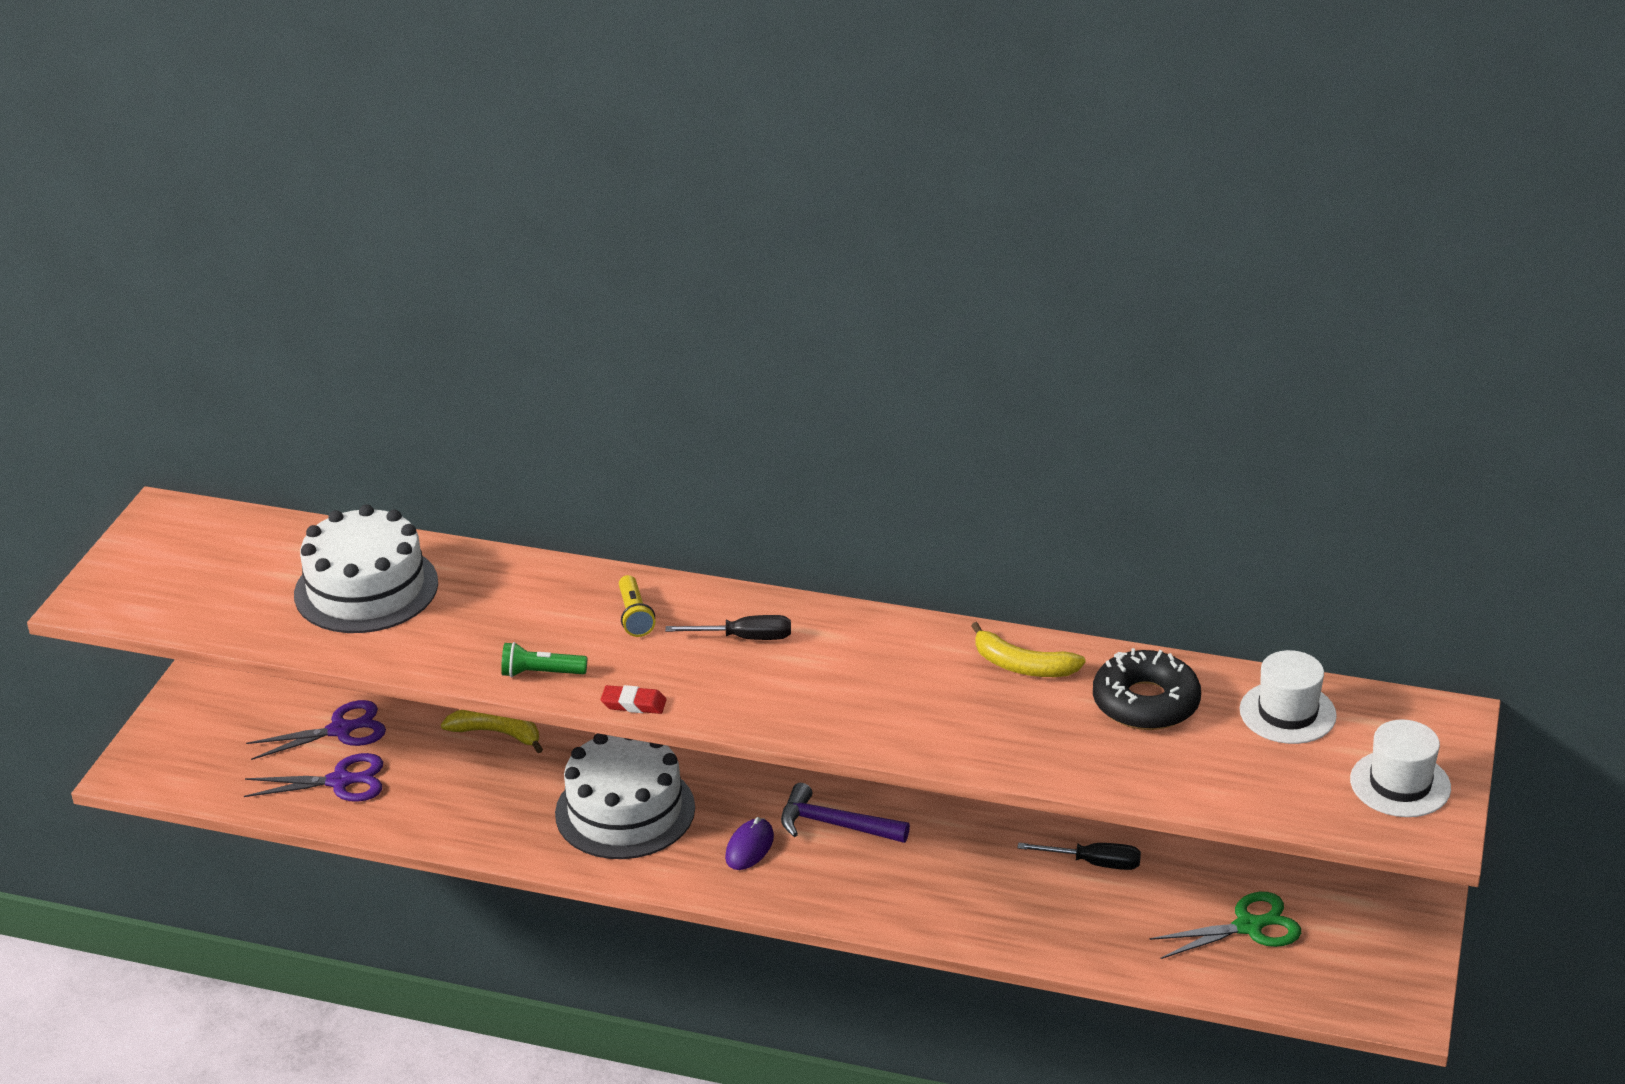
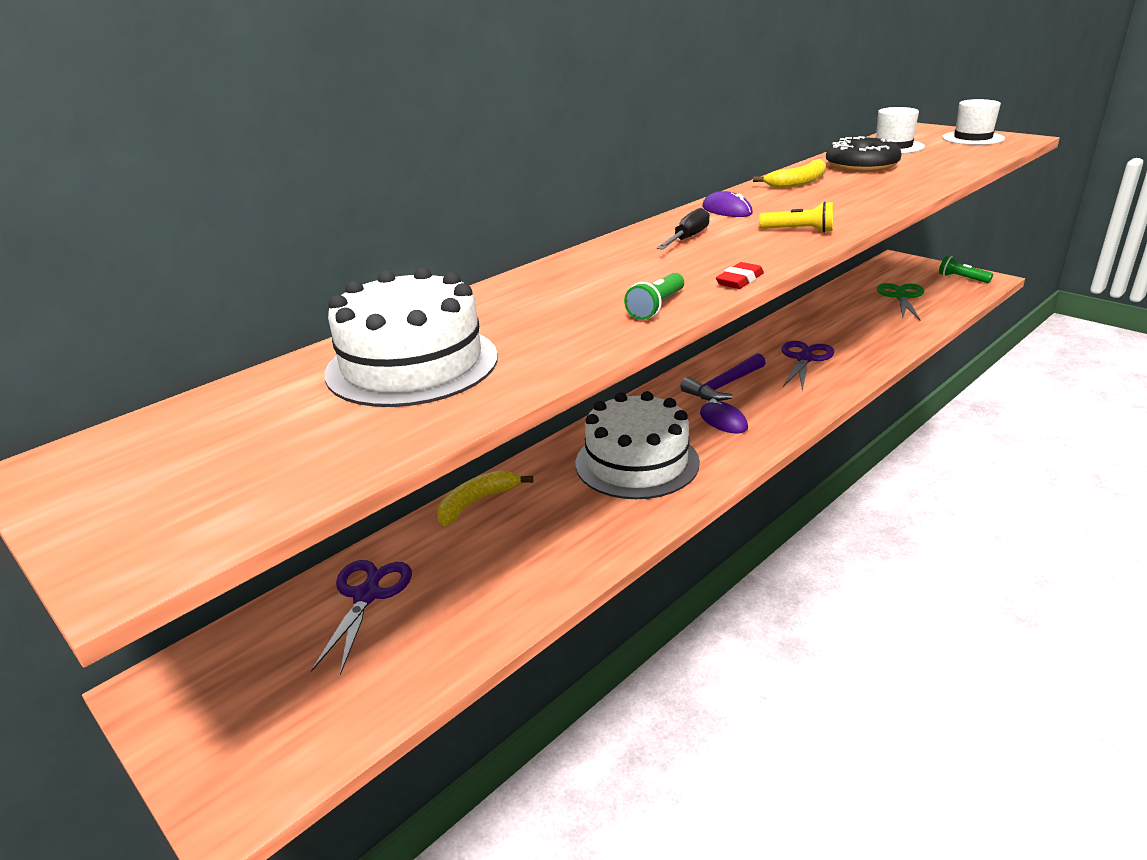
camera: 60 degrees left, 5 degrees down
(340, 781) = (444, 614): purple scissors -> purple scissors (804, 359)
(634, 616) = (614, 266): yellow flashlight -> yellow flashlight (799, 231)
(865, 638) = (726, 210): none -> purple mouse
(1094, 863) = (821, 321): black screwdriver -> none
(1383, 981) = (962, 278): none -> green flashlight

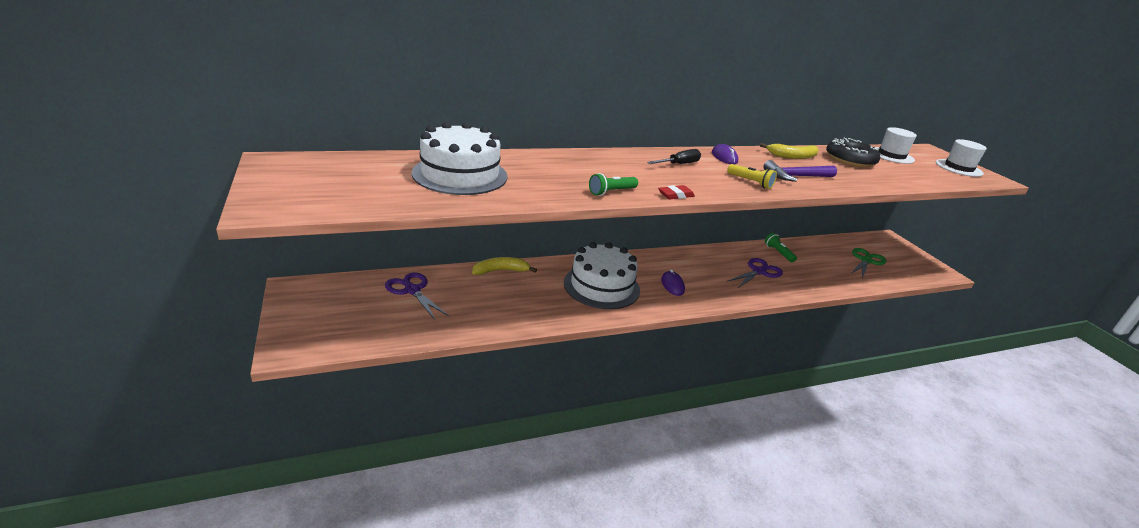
camera: 20 degrees right, 0 degrees up
(367, 595) = (412, 290): purple scissors -> purple scissors turned 75 degrees counterclockwise
(723, 386) = (692, 267): purple hammer -> purple hammer (796, 177)
(962, 278) = (924, 265): green flashlight -> green flashlight (778, 253)

